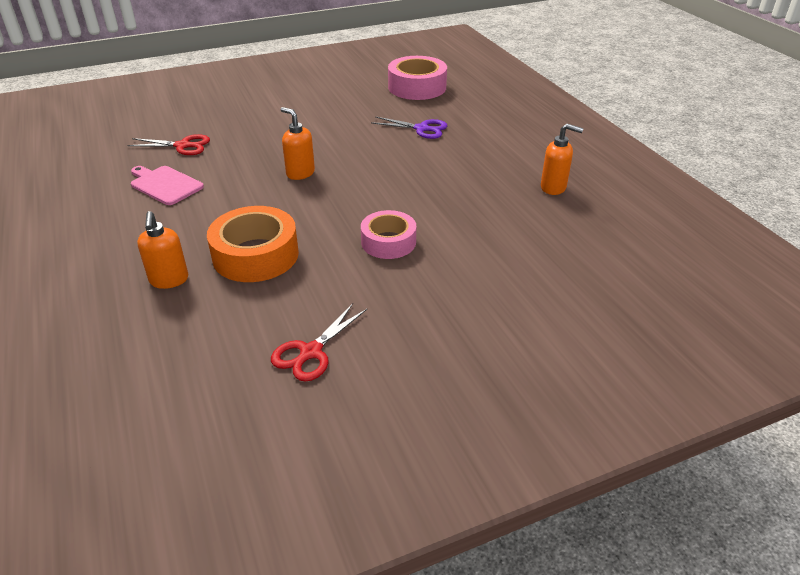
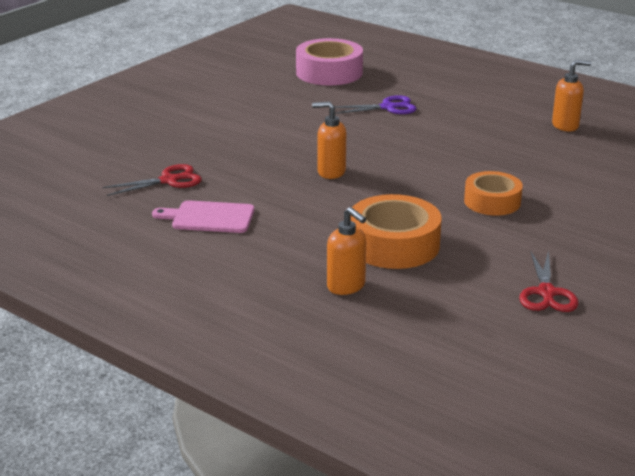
camera: 30 degrees left, 10 degrees down
(388, 242) = (492, 202): pink tape -> orange tape

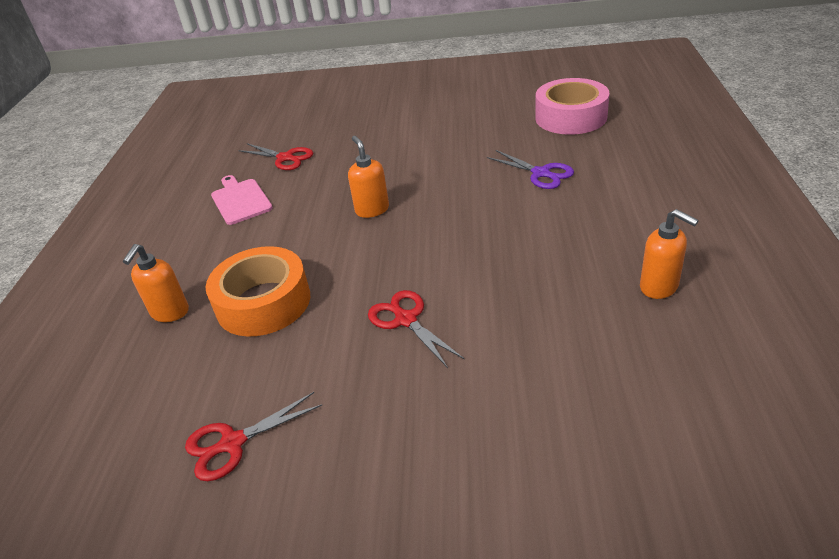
camera: 60 degrees right, 10 degrees up
(492, 202) = (405, 319): orange tape -> red scissors

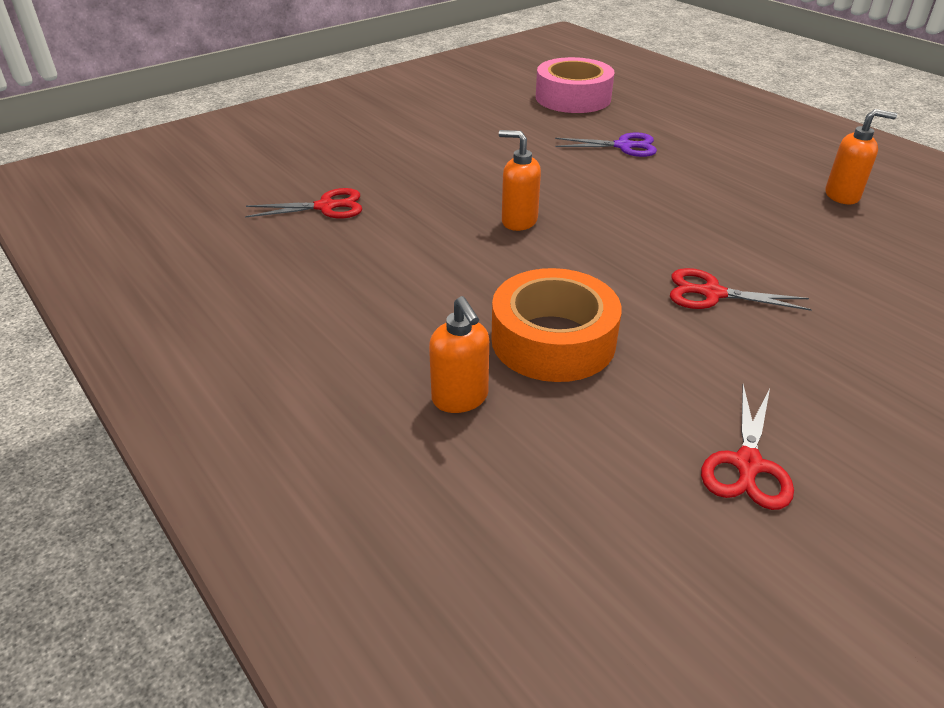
camera: 45 degrees left, 0 degrees up
(240, 200) = (343, 263): pink cutting board -> none

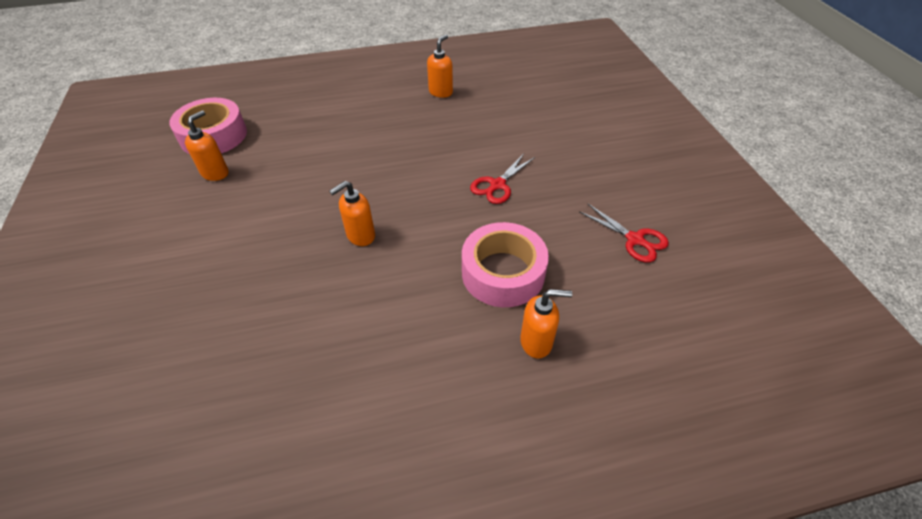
camera: 65 degrees left, 10 degrees up
(326, 207) = (239, 350): red scissors -> none
(524, 117) = (215, 173): none -> orange soap dispenser
(553, 340) = (503, 273): orange tape -> pink tape
(624, 146) = (309, 144): purple scissors -> none

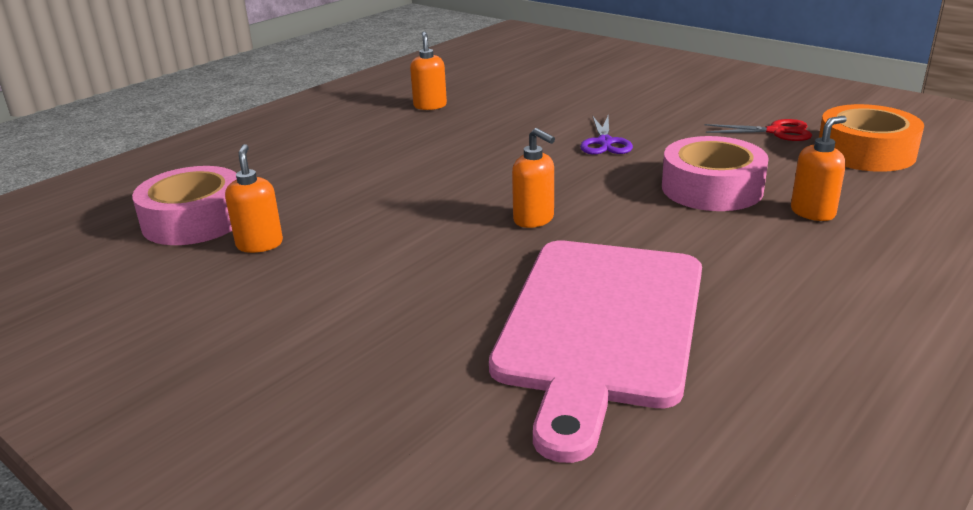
camera: 35 degrees left, 20 degrees down
(274, 353) = (600, 326): none -> pink cutting board
(360, 236) = (534, 220): orange soap dispenser -> orange soap dispenser turned 60 degrees counterclockwise
(497, 185) = (605, 143): red scissors -> purple scissors
(674, 303) = (865, 152): none -> orange tape

